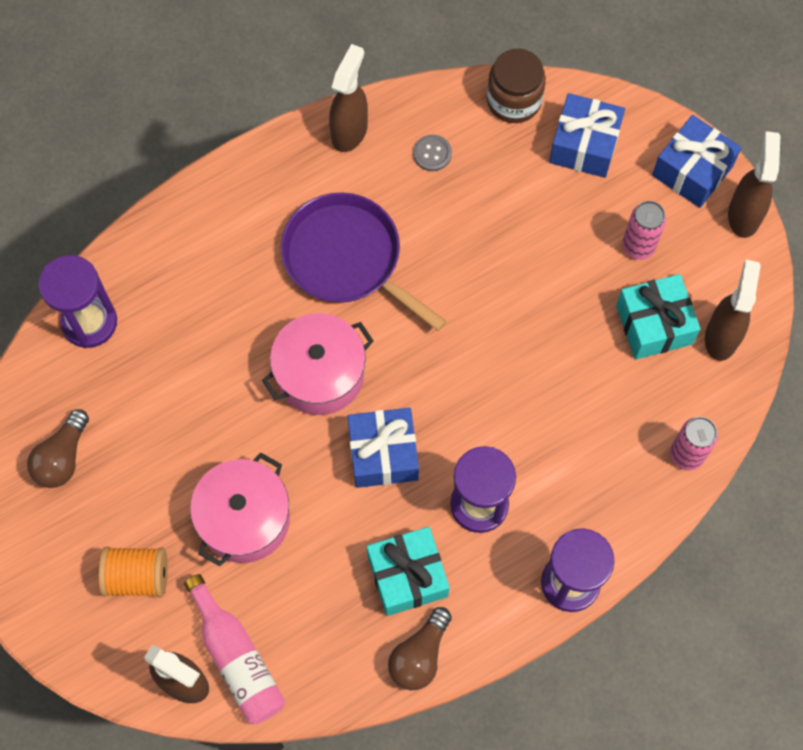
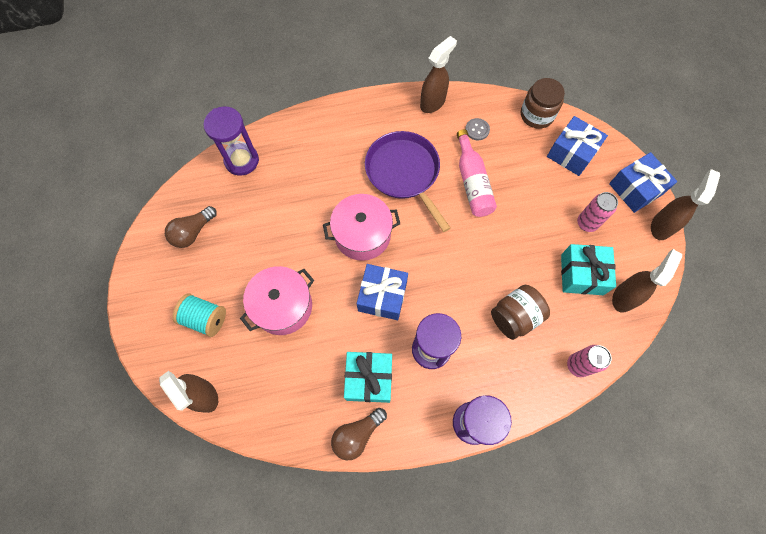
camera: 20 degrees right, 0 degrees up
(137, 576) = (205, 318): orange spool -> turquoise spool
(237, 659) = (243, 393): pink bottle -> pink bottle (472, 182)
(580, 418) = (515, 317): none -> brown jar

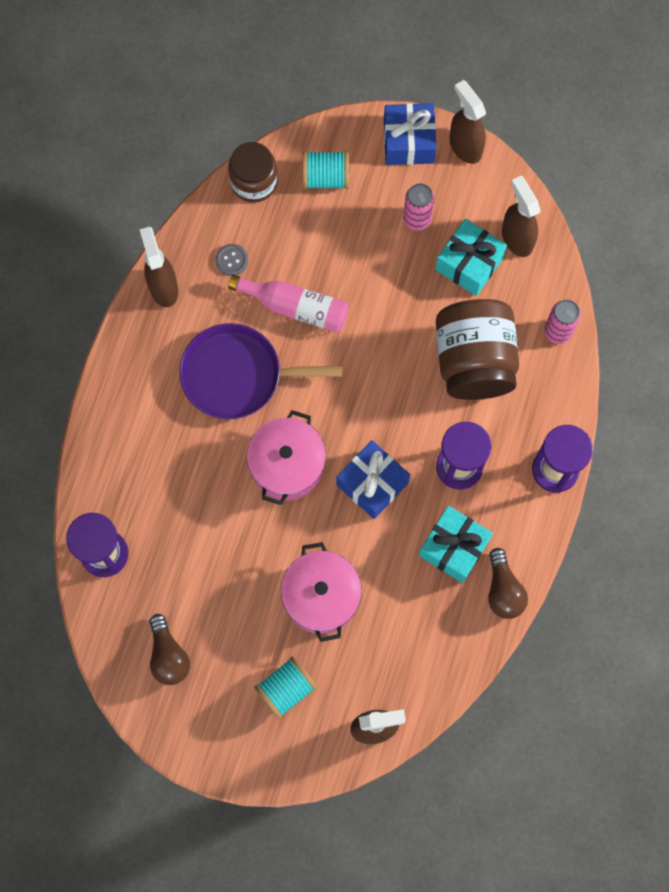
camera: 60 degrees left, 5 degrees up
(515, 317) = (474, 361): brown jar -> brown jar, size x1.59
(571, 153) = (326, 177): blue gift -> turquoise spool

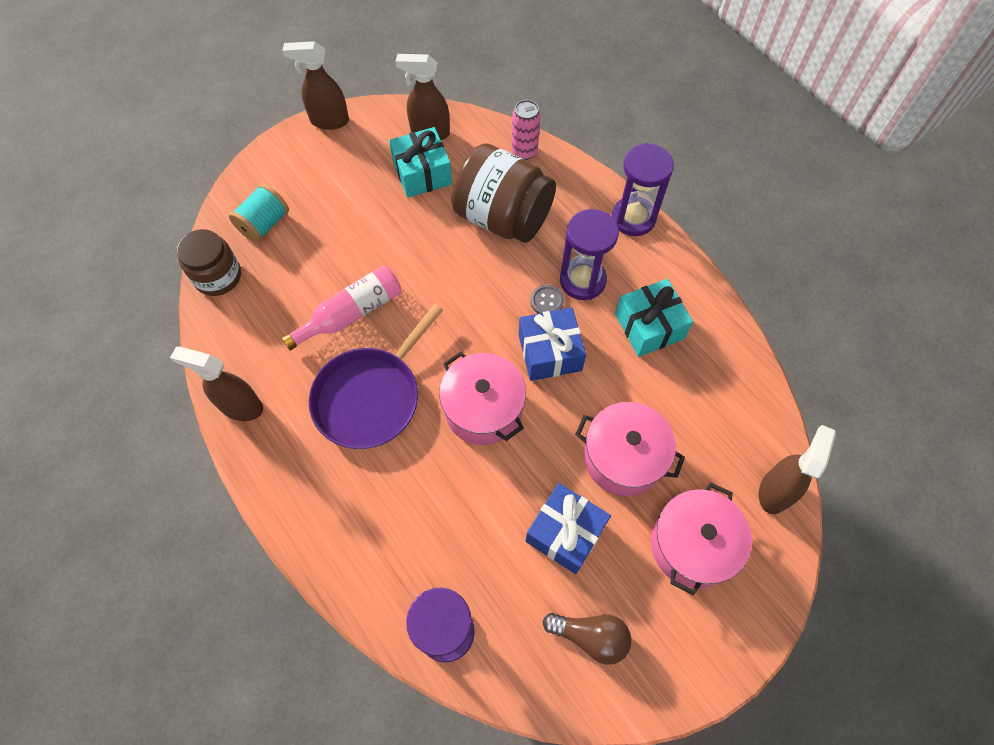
camera: 55 degrees left, 10 degrees down
(231, 260) = (267, 336): grey button -> grey button (547, 301)
(286, 689) = (692, 545): turquoise spool -> pink pot
(409, 142) = (290, 152): blue gift -> blue gift (565, 533)
(416, 219) = (356, 185): pink can -> none
(503, 590) = (710, 313): brown light bulb -> none

